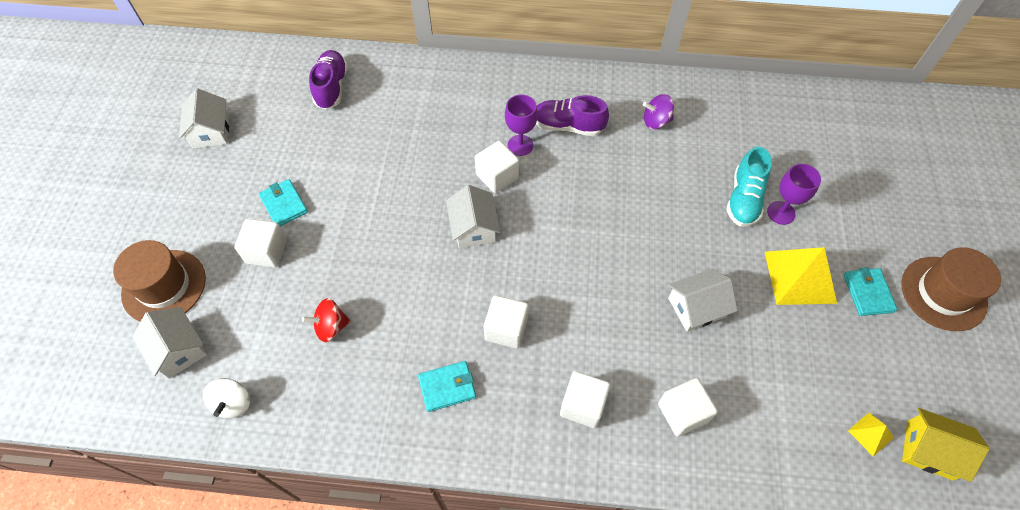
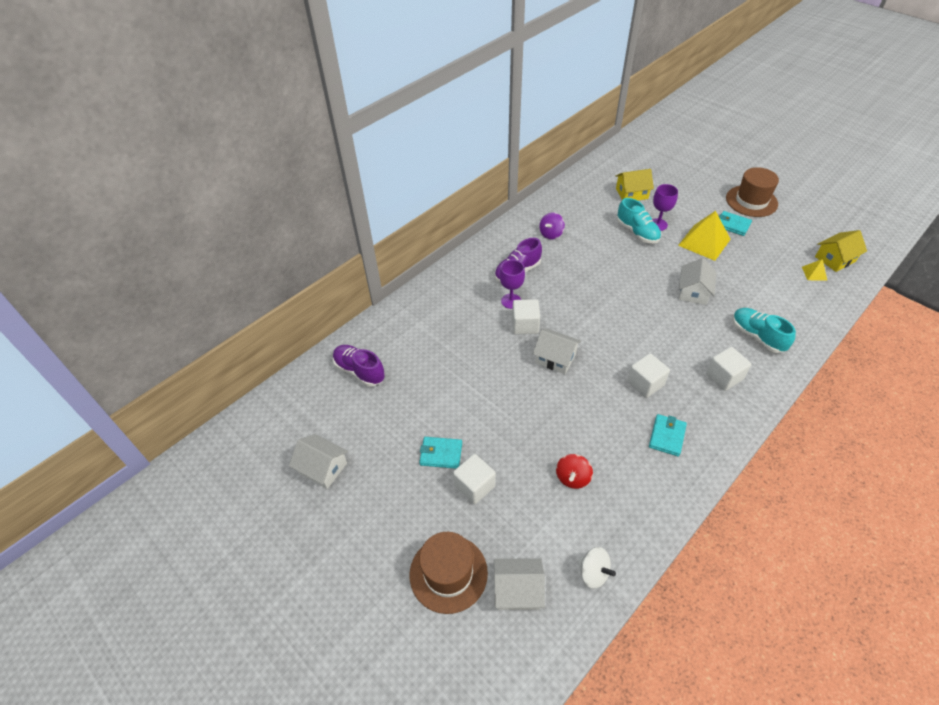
camera: 50 degrees left, 10 degrees down
(682, 413) = (757, 336): white cube -> turquoise shoe
(810, 158) = (631, 193): none -> yellow house

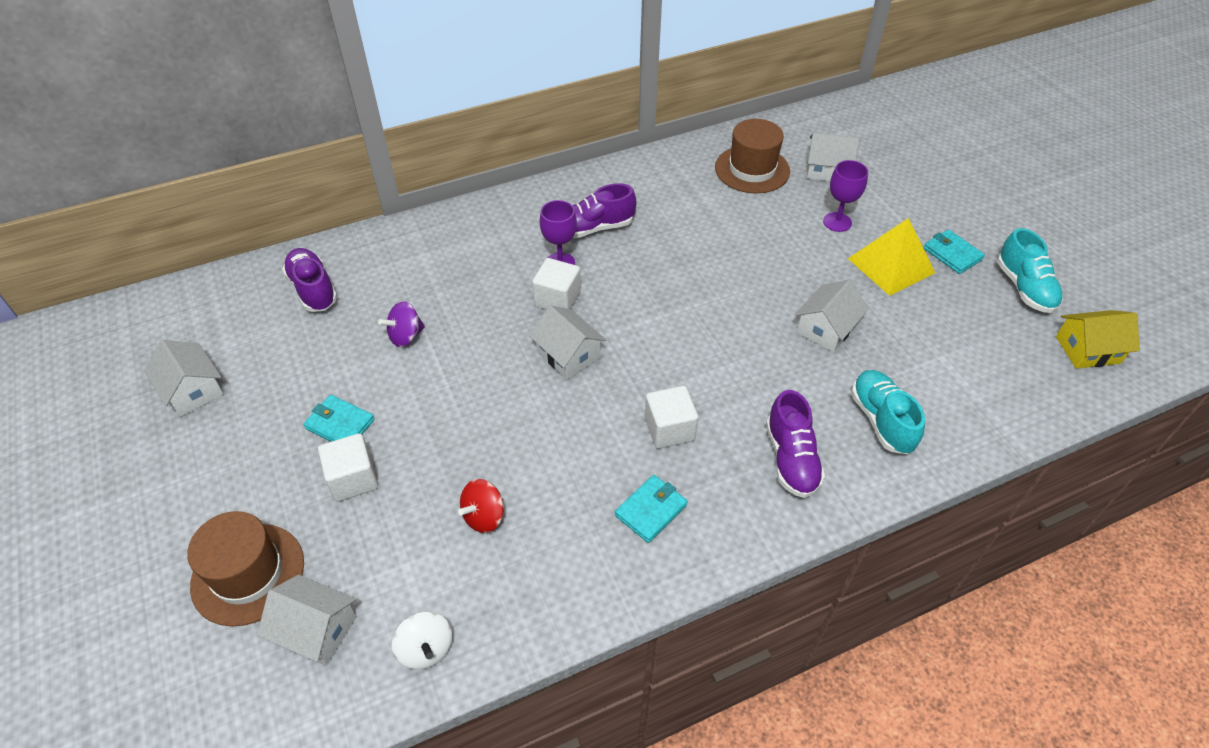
camera: 20 degrees right, 0 degrees up
(551, 234) = (674, 192): purple spinning top -> purple spinning top (406, 336)
(631, 193) = (827, 170): yellow house -> white house
(637, 232) = (799, 224): turquoise shoe -> turquoise shoe (1024, 288)
(724, 377) = (791, 459): white cube -> purple shoe
(751, 201) = (1006, 229): brown hat -> brown hat (752, 169)
(814, 273) = (1037, 360): yellow pyramid -> none

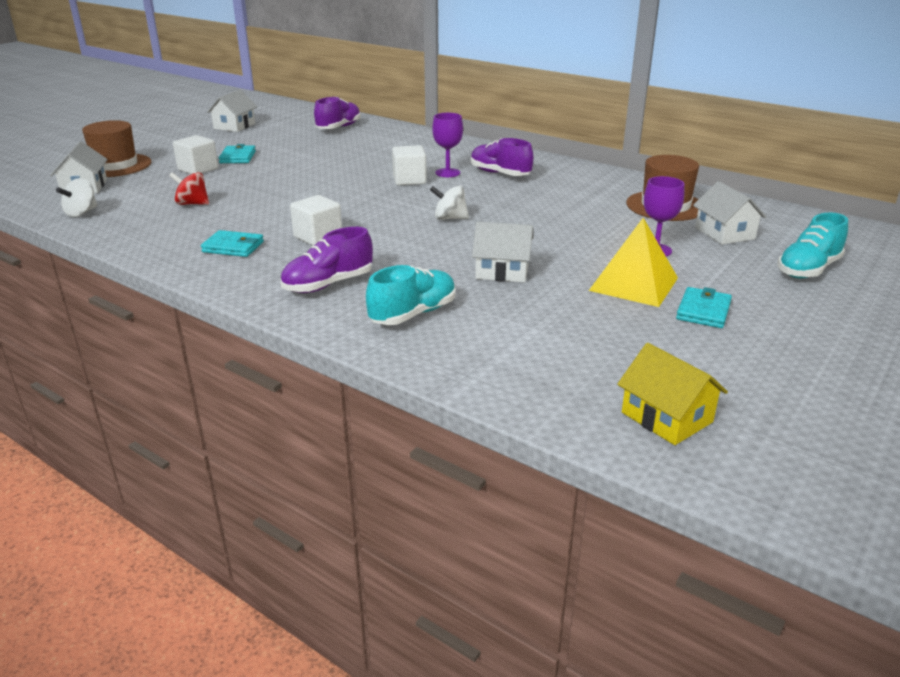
camera: 60 degrees right, 20 degrees down
(406, 336) = (325, 154): purple spinning top -> none
(568, 354) = (358, 194): white house -> none
(687, 312) = (450, 218): none -> white spinning top
(1024, 288) = (714, 360): turquoise shoe -> turquoise shoe (808, 269)

